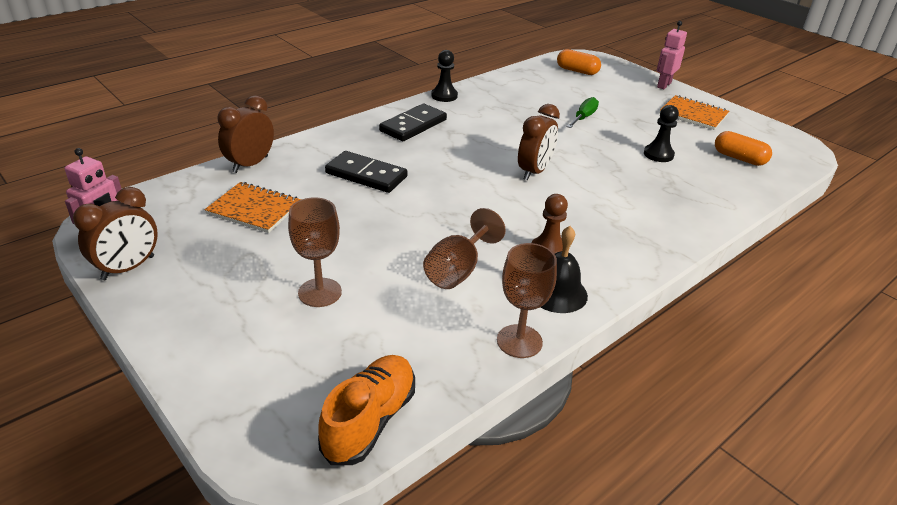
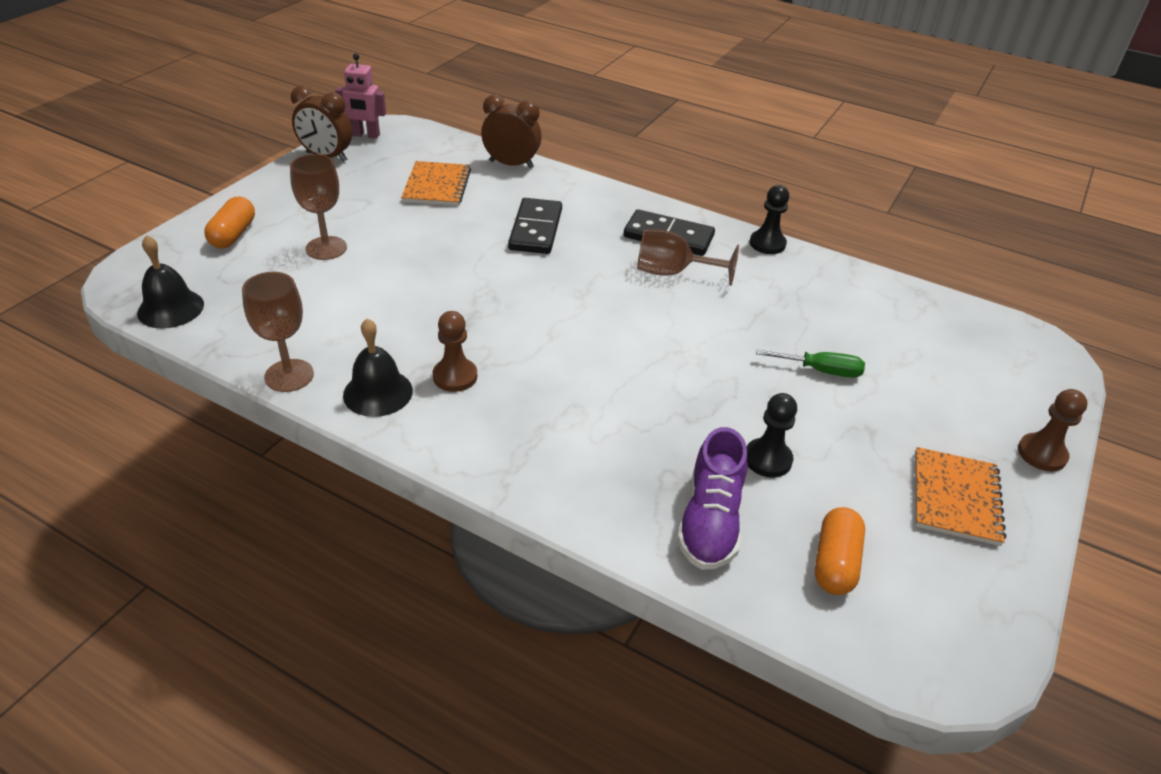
camera: 70 degrees right, 5 degrees up
(369, 421) = (170, 308): orange shoe -> black bell
(458, 270) = (391, 318): brown goblet -> brown goblet (673, 273)
(534, 172) = (626, 344): brown clock -> none
(577, 71) = (981, 348): orange capsule -> orange capsule (233, 234)
(663, 85) = (1041, 454): pink robot -> brown pawn
(708, 185) = (710, 521): none -> purple shoe

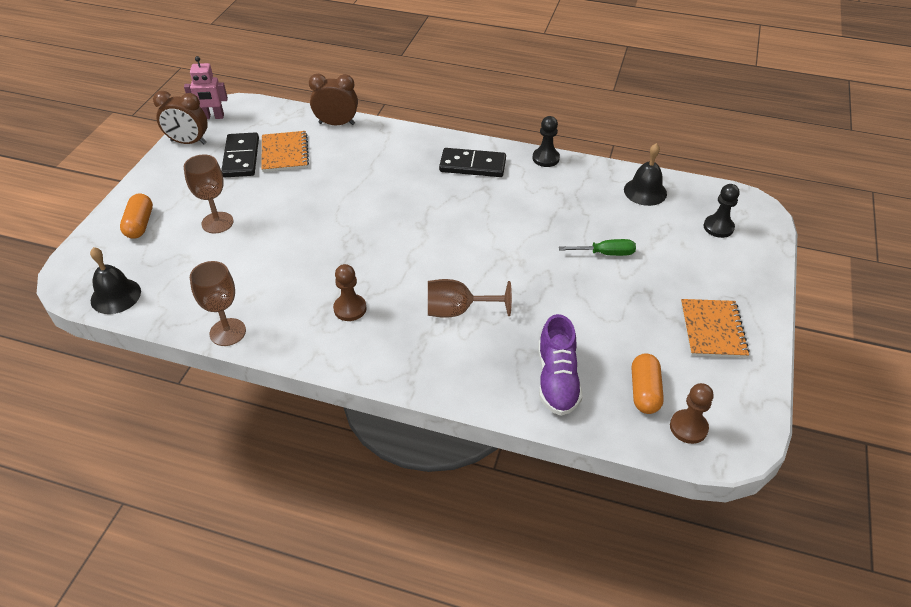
camera: 10 degrees left, 5 degrees up
(378, 392) = (298, 332): black bell -> black bell (645, 191)
(535, 229) = (372, 177): black domino -> black domino (241, 157)
(673, 273) = (483, 195): brown goblet -> brown goblet (458, 310)
(768, 459) = (584, 327): black pawn -> black pawn (718, 227)
(1041, 454) = (762, 286): brown pawn -> brown pawn (688, 427)

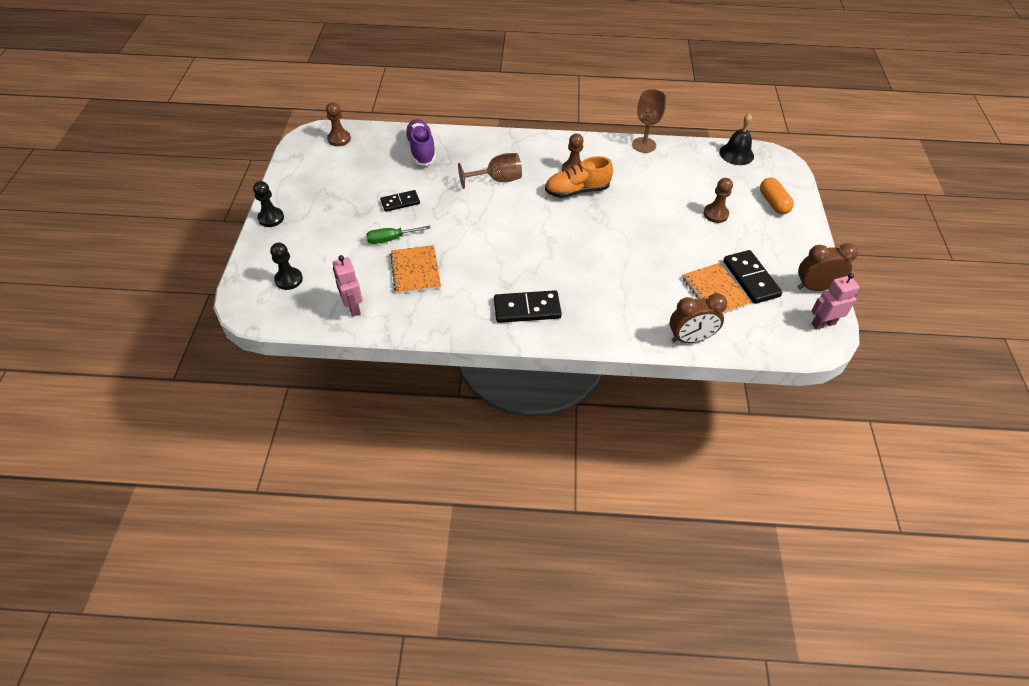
camera: 165 degrees right, 5 degrees up
(217, 222) = (715, 214): brown goblet -> brown pawn
(361, 277) = (577, 191): none -> orange shoe
(545, 158) = (455, 331): black pawn -> black pawn (271, 218)
(592, 299) = (400, 202): none -> black domino
(644, 391) = (365, 152): orange capsule -> none
(645, 191) = (353, 307): black bell -> pink robot
(713, 330) = (312, 195): orange notebook -> orange notebook (415, 271)

